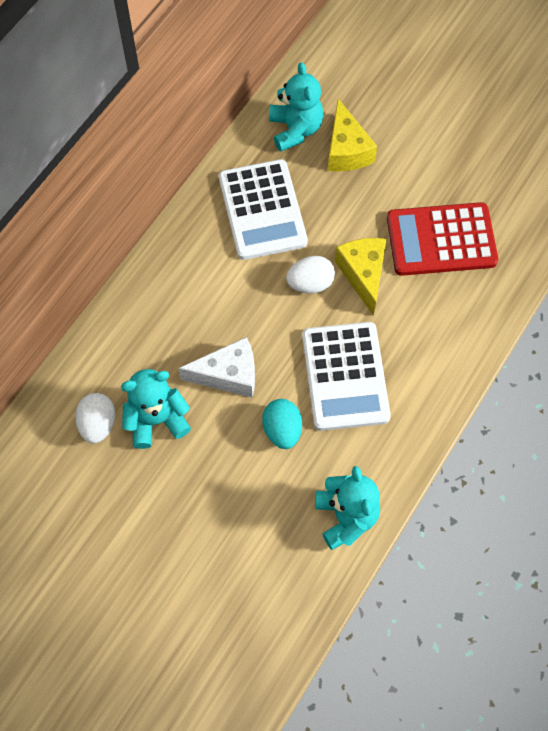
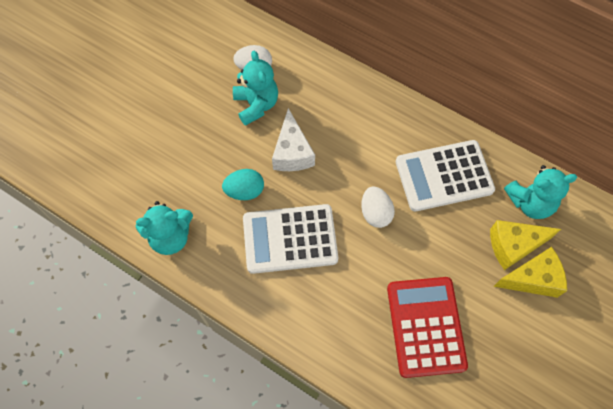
camera: 90 degrees right, 0 degrees up
(363, 274) = (386, 256): yellow cheese -> yellow cheese (532, 279)

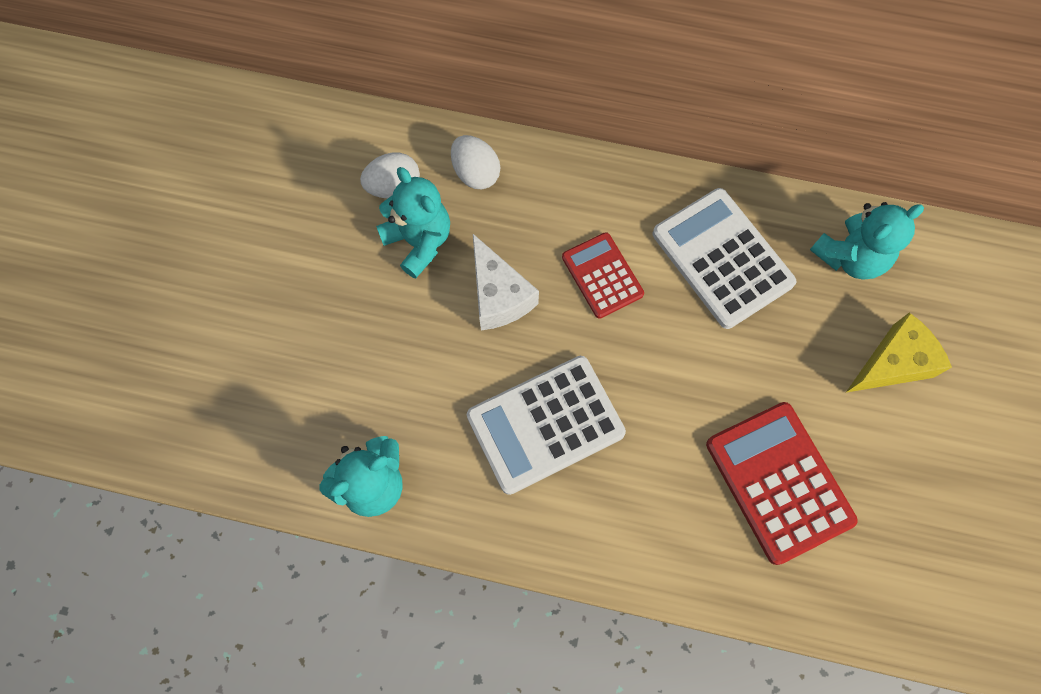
camera: 20 degrees left, 5 degrees up
(245, 191) = (453, 376): turquoise egg -> none
(362, 161) = (602, 275): none -> red calculator
(375, 213) = (649, 344): white egg -> white egg (476, 173)
(444, 176) = (722, 258): white calculator -> white calculator turned 90 degrees clockwise
(514, 246) = (851, 325): yellow cheese -> none

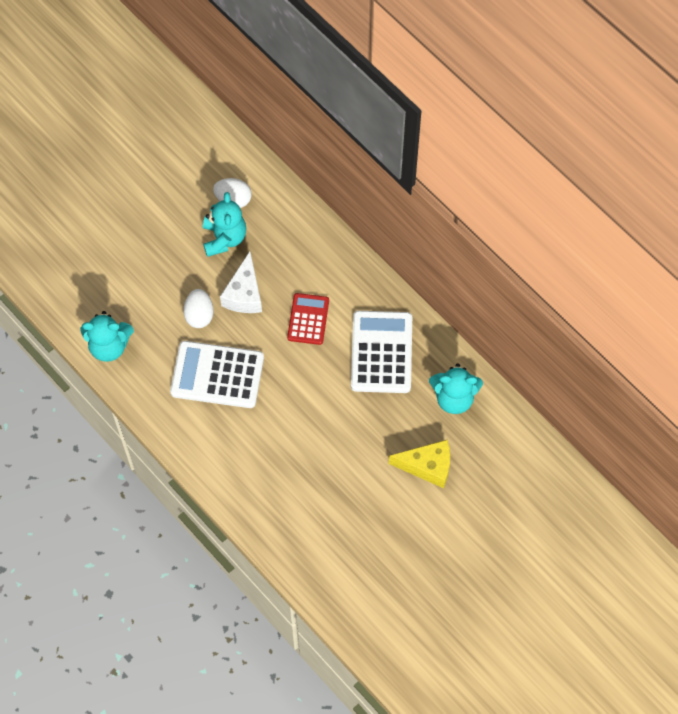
camera: 35 degrees right, 5 degrees down
(476, 173) = (283, 220): white egg -> white egg (199, 315)
(778, 482) = (314, 482): red calculator -> none

